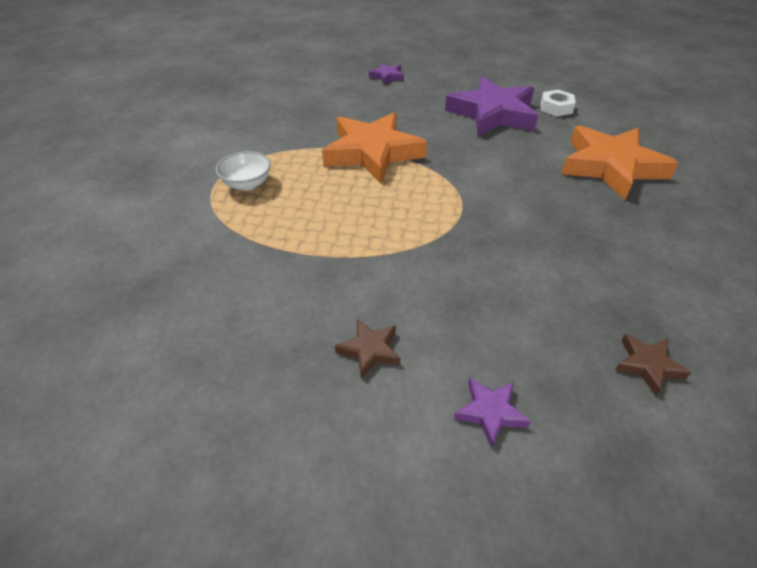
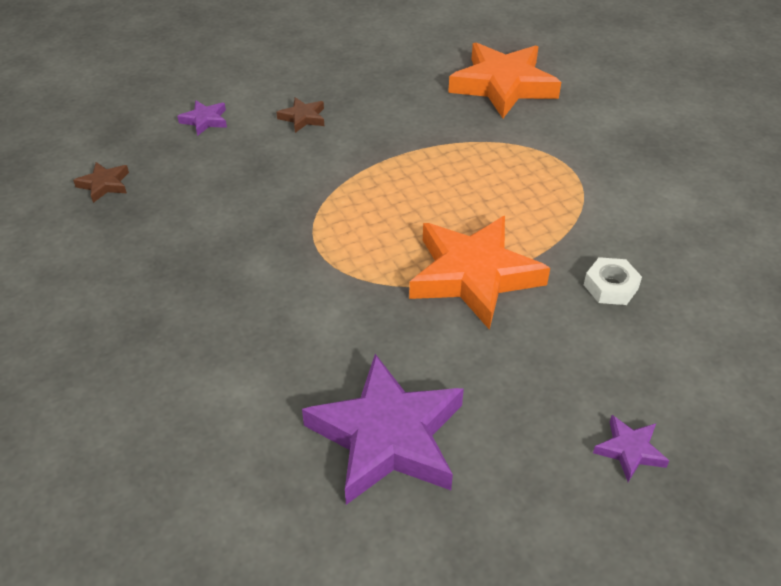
camera: 145 degrees right, 0 degrees up
(247, 184) = (543, 181): white bowl -> none
(556, 108) = (296, 513): white nut -> white nut (611, 287)
(611, 167) = (170, 398): orange star -> orange star (503, 85)

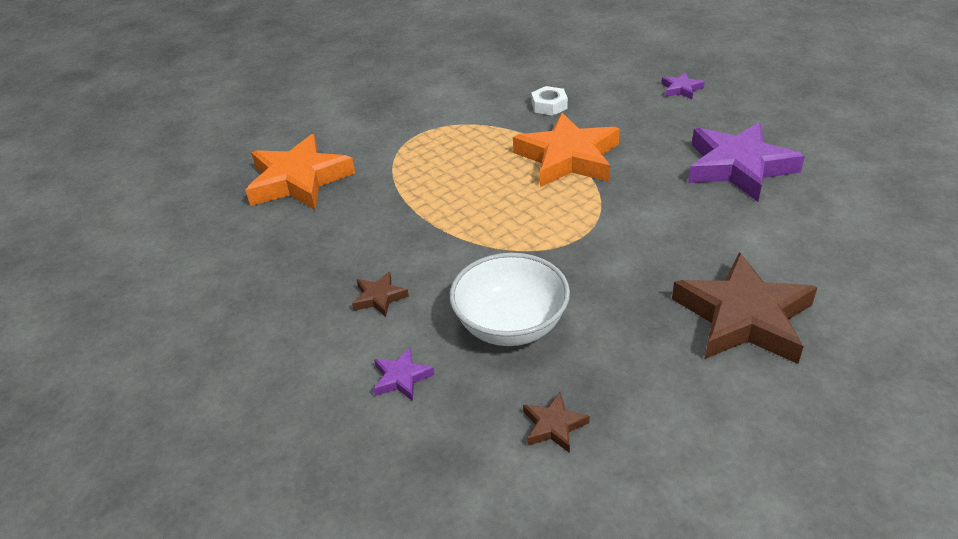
camera: 100 degrees left, 5 degrees down
(132, 334) = (743, 317): none -> brown star
(223, 182) = (511, 325): none -> white bowl

